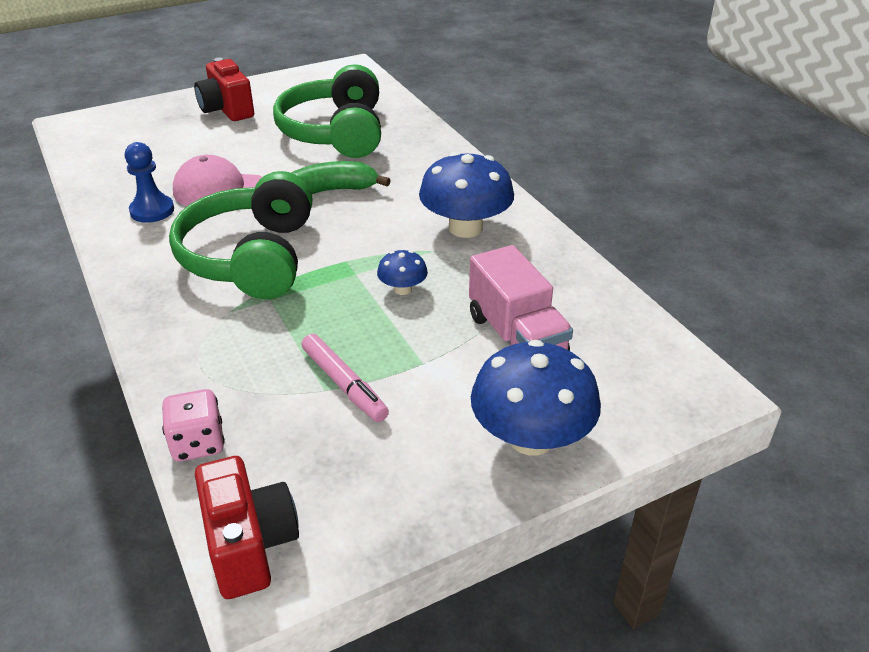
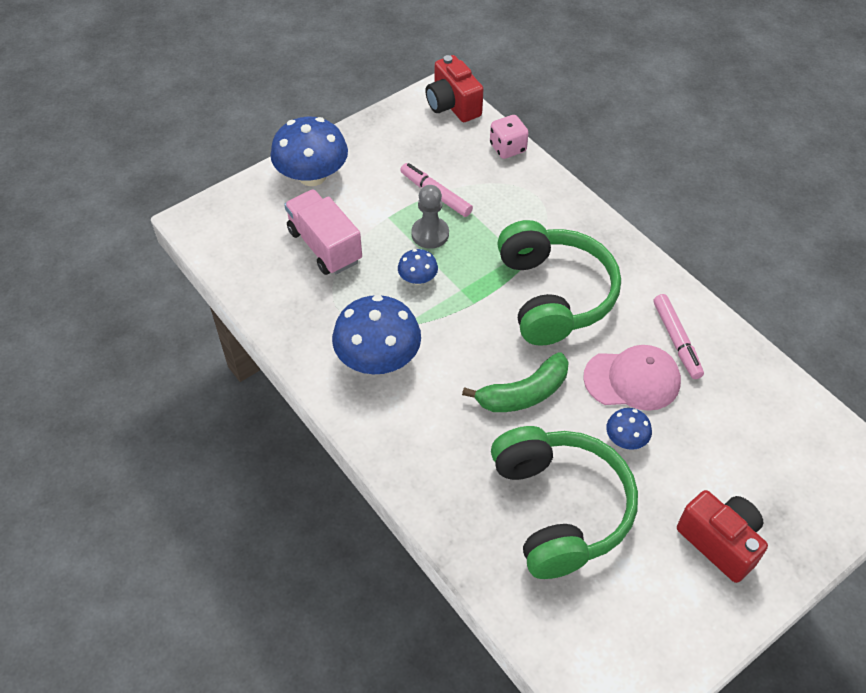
camera: 170 degrees right, 15 degrees up
(152, 210) = (676, 340): blue pawn -> pink marker
(255, 159) = (626, 439): none -> blue mushroom
(371, 334) = (430, 234): none -> grey pawn

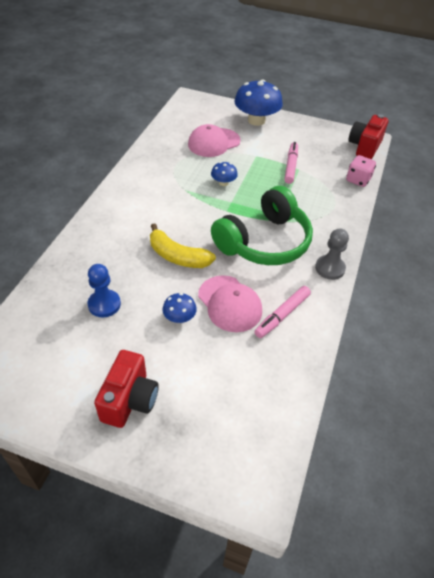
camera: 55 degrees right, 5 degrees down
(325, 246) = (214, 142): pink truck -> pink cap
(378, 358) = (155, 190): blue mushroom -> none
(430, 234) = (260, 175): grey pawn -> grey pawn (330, 268)
(523, 393) = (177, 256): green banana -> yellow banana
(560, 508) = (104, 304): green headphones -> blue pawn

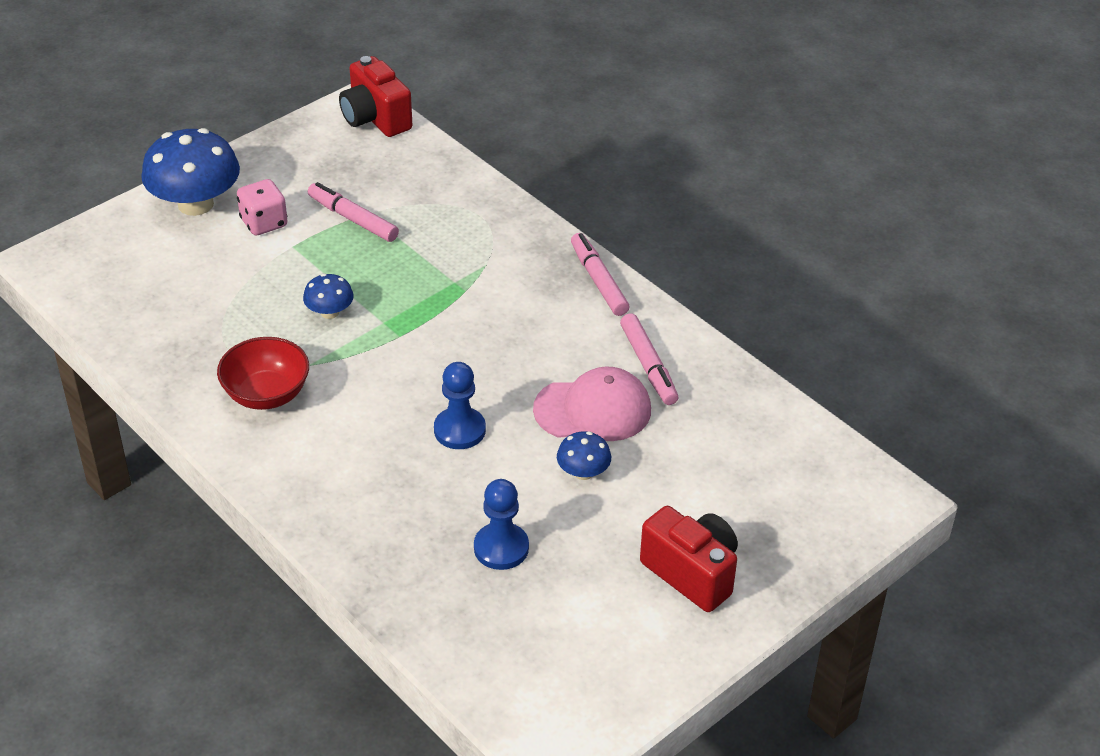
camera: 60 degrees left, 5 degrees down
(156, 184) = (266, 394): none -> red bowl
(177, 256) = (459, 430): yellow banana -> blue pawn
(214, 142) = (212, 281): pink cap -> none
(264, 242) = (499, 323): green headphones -> none
(330, 268) = (598, 281): grey pawn -> pink marker
(358, 180) = (444, 164): pink dice -> pink dice (264, 223)

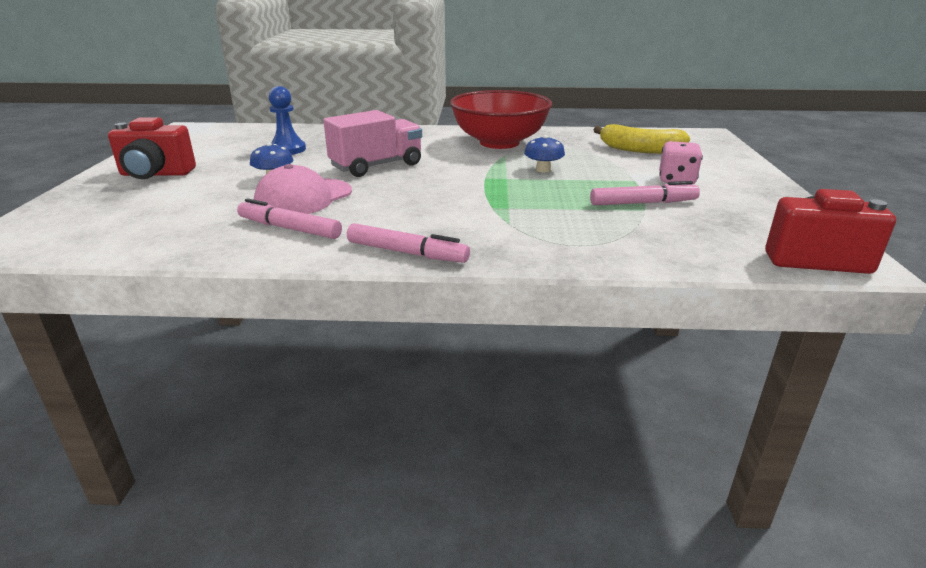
camera: 135 degrees right, 15 degrees down
(176, 281) = (640, 150): none -> yellow banana
(195, 204) = (728, 171): blue mushroom -> none
(266, 394) = (499, 143): red bowl -> red bowl, size x1.63
(459, 430) = (377, 166): blue pawn -> pink truck

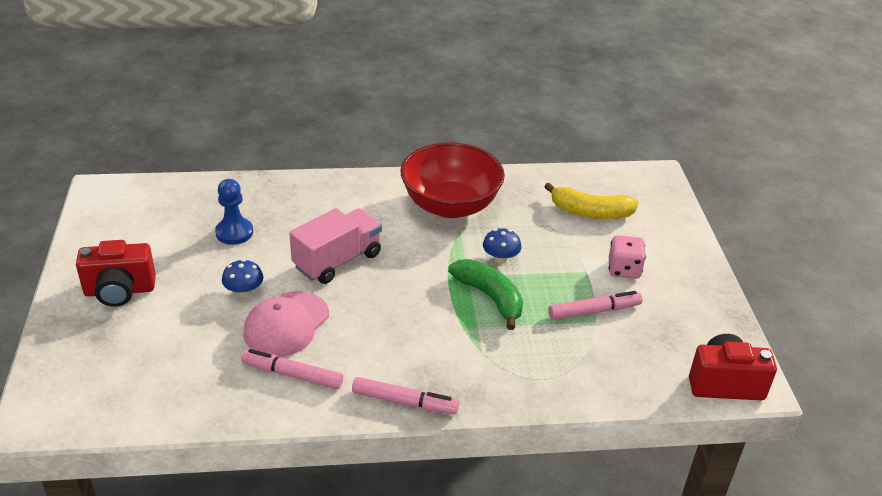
camera: 10 degrees left, 10 degrees up
(526, 191) = (490, 297): none -> green banana

